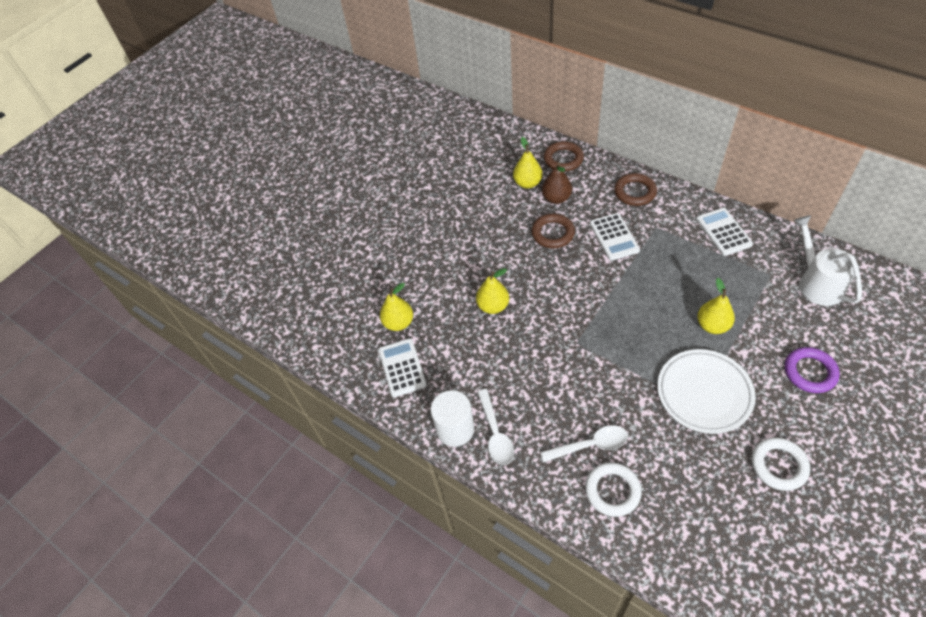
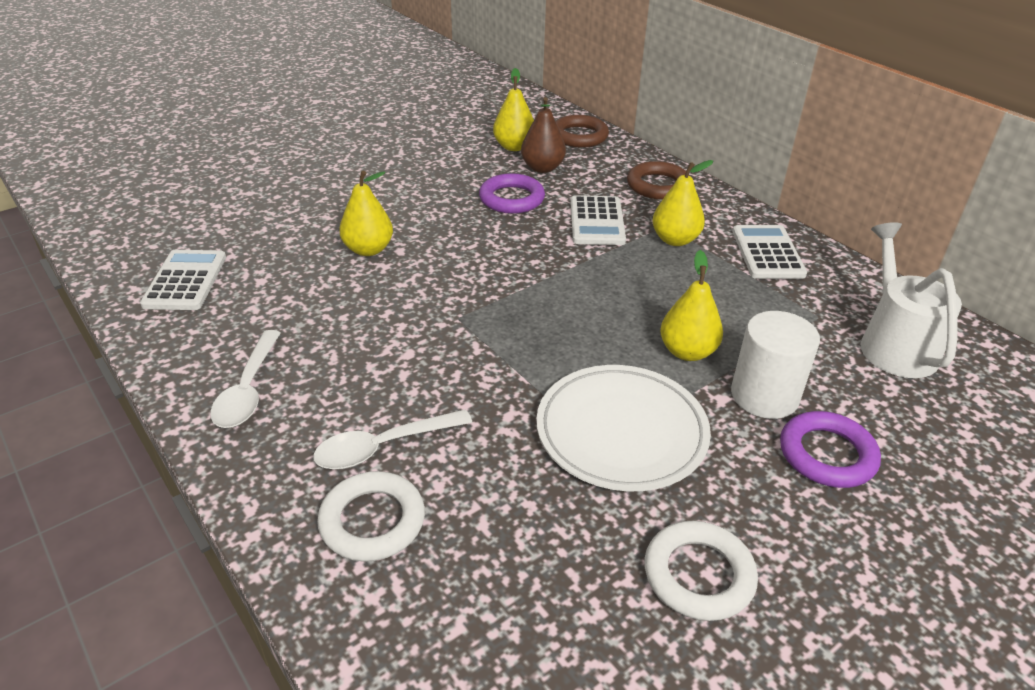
camera: 10 degrees right, 15 degrees down
(398, 323) = (225, 235): yellow pear -> yellow pear (675, 240)
(455, 429) = (194, 368): white cylinder -> white cylinder (764, 396)
(553, 233) = (511, 199): brown ring -> purple ring
(590, 445) = (383, 447): white spoon -> white spoon turned 150 degrees clockwise

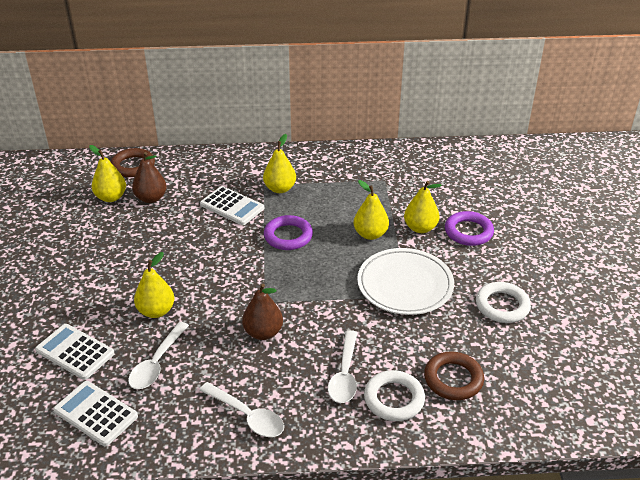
camera: 55 degrees left, 0 degrees up
(287, 286) = (157, 363): none -> white spoon
(401, 340) = (263, 332): none -> brown pear
(511, 199) = (170, 227): purple ring -> purple ring (288, 236)
(658, 185) = (223, 166): brown ring -> brown ring (453, 379)
(764, 396) = (420, 228): white cylinder -> yellow pear
(767, 253) = (323, 166): white calculator -> white calculator (75, 352)
(894, 344) = (422, 171): white watering can -> none

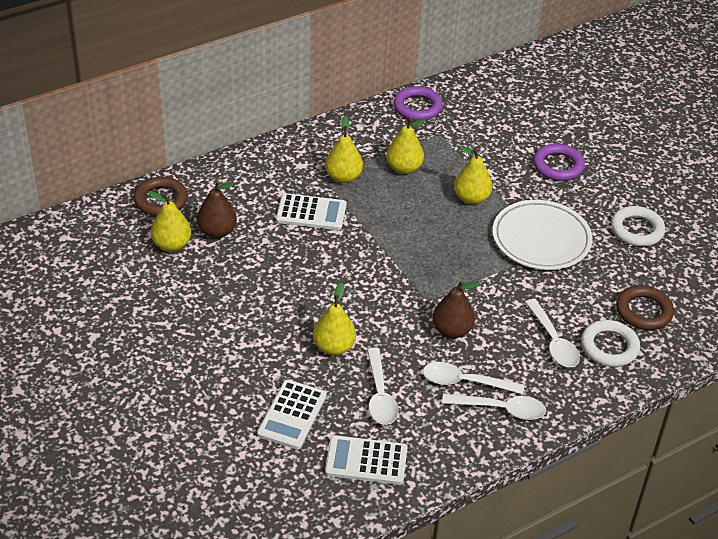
camera: 30 degrees left, 5 degrees up
(75, 352) = (292, 415): white calculator -> white calculator turned 75 degrees counterclockwise
(236, 380) = (464, 382): none -> white spoon
(288, 236) = (395, 226): purple ring -> purple ring (417, 107)
(420, 228) = (512, 176): yellow pear -> yellow pear (404, 168)

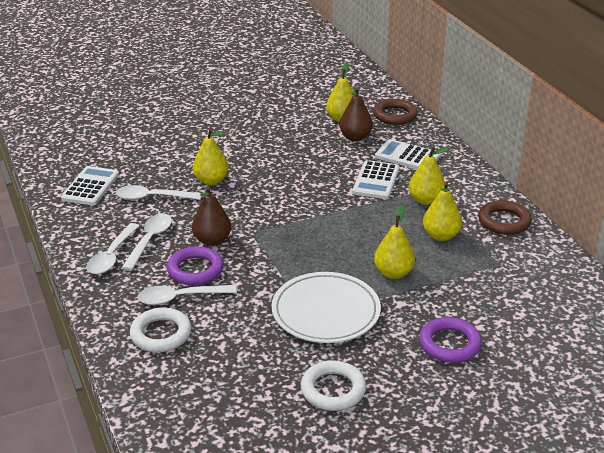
camera: 100 degrees right, 10 degrees down
(292, 415) = (148, 159): white calculator -> white calculator (407, 156)
(417, 107) = (545, 254): purple ring -> purple ring (195, 270)
(643, 311) = (202, 369): brown ring -> brown ring (504, 221)

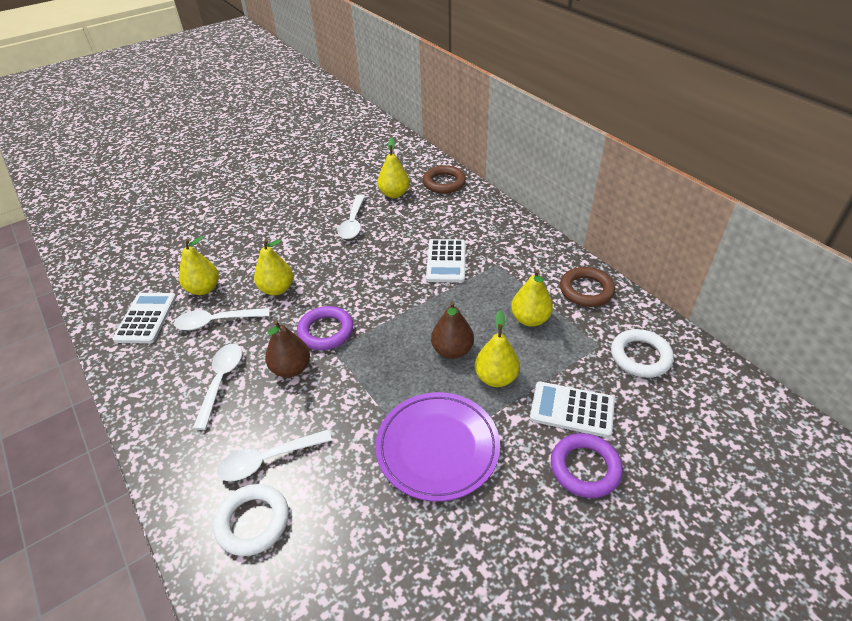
camera: 10 degrees left, 10 degrees up
(112, 256) = (180, 411): white spoon -> white spoon (353, 223)
(195, 270) = (279, 414): purple ring -> purple ring (326, 331)
(325, 312) = (437, 448): white plate -> purple plate
(333, 390) = (475, 570): white ring -> white ring (640, 356)
(355, 137) = (412, 213): brown pear -> brown pear (452, 350)
(407, 156) = (469, 227): white calculator -> white calculator (572, 409)
(426, 200) = (502, 277): yellow pear -> yellow pear (204, 289)

